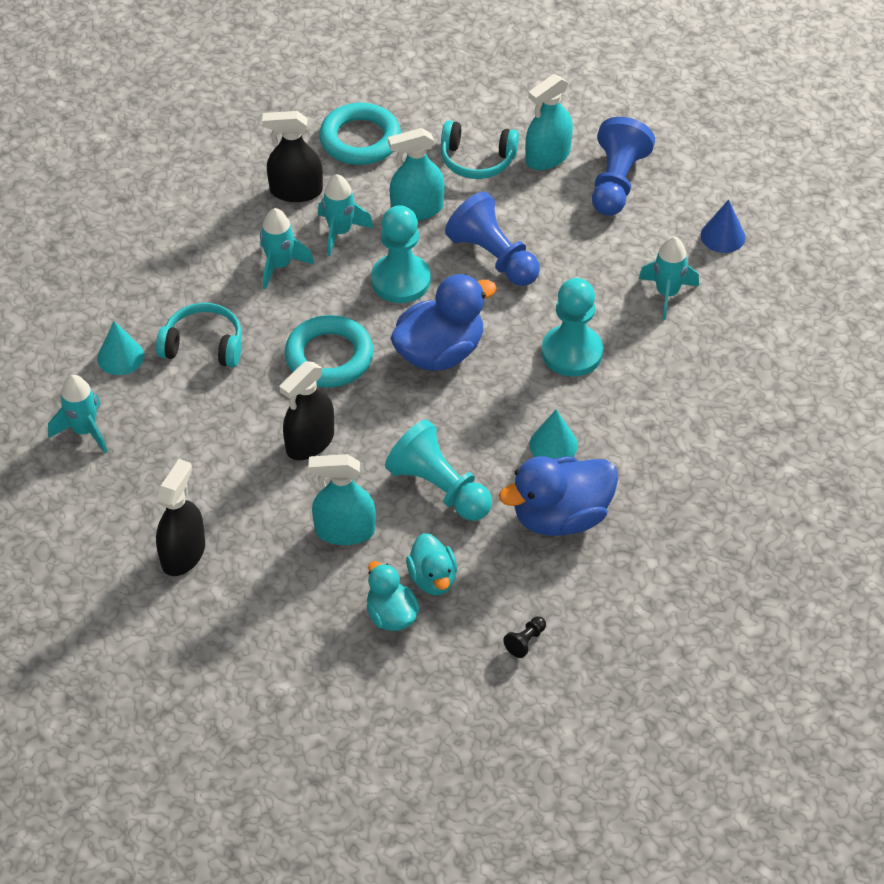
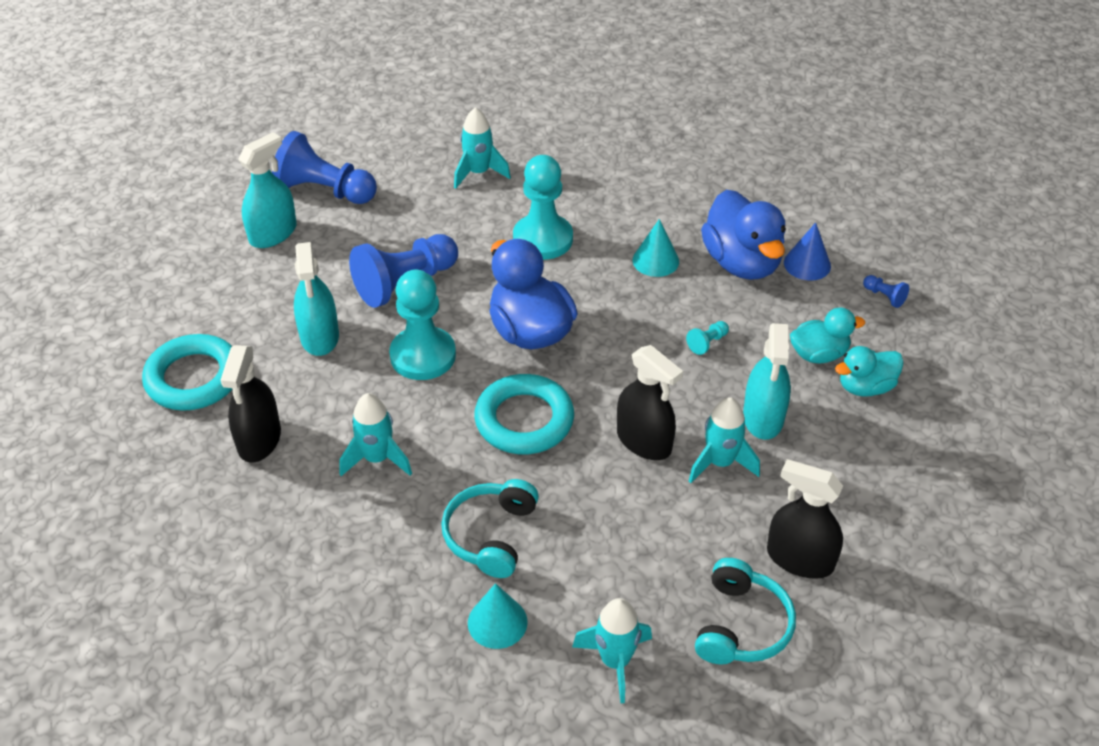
camera: 85 degrees left, 5 degrees down
(340, 232) = (337, 402): turquoise rocket -> turquoise rocket (720, 463)
(439, 488) = (707, 343): turquoise pawn -> turquoise pawn, size x0.41
(477, 160) = (260, 285): turquoise headphones -> turquoise headphones (741, 625)
(525, 641) = (884, 296): black pawn -> blue pawn
(547, 156) = (273, 233): turquoise spray bottle -> turquoise spray bottle turned 105 degrees counterclockwise
(723, 236) = (414, 133): blue cone -> blue cone (807, 264)

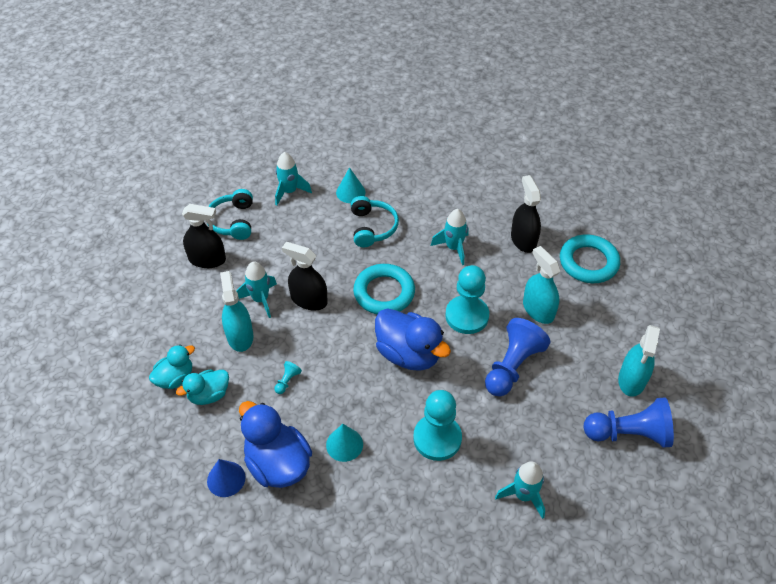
camera: 160 degrees right, 5 degrees up
(884, 296) = (163, 464): blue pawn -> none

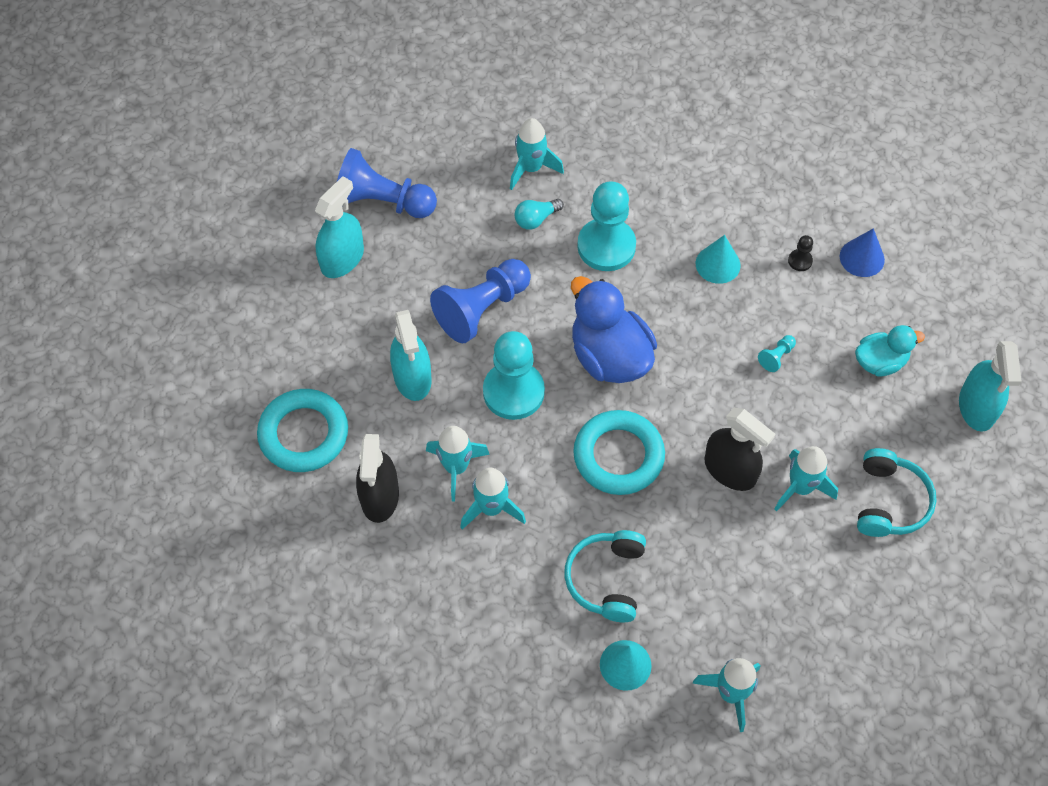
camera: 165 degrees left, 10 degrees up
(175, 378) = (924, 395): turquoise duck -> none
(207, 259) = (878, 581): black spray bottle -> none
(233, 221) = (834, 650): turquoise headphones -> turquoise headphones (889, 501)
(240, 336) = (835, 436): turquoise spray bottle -> turquoise spray bottle (976, 407)
(278, 463) = (800, 261): blue duck -> black pawn
(484, 264) = (456, 468): none -> turquoise rocket
(501, 448) = (536, 219): none -> turquoise light bulb

